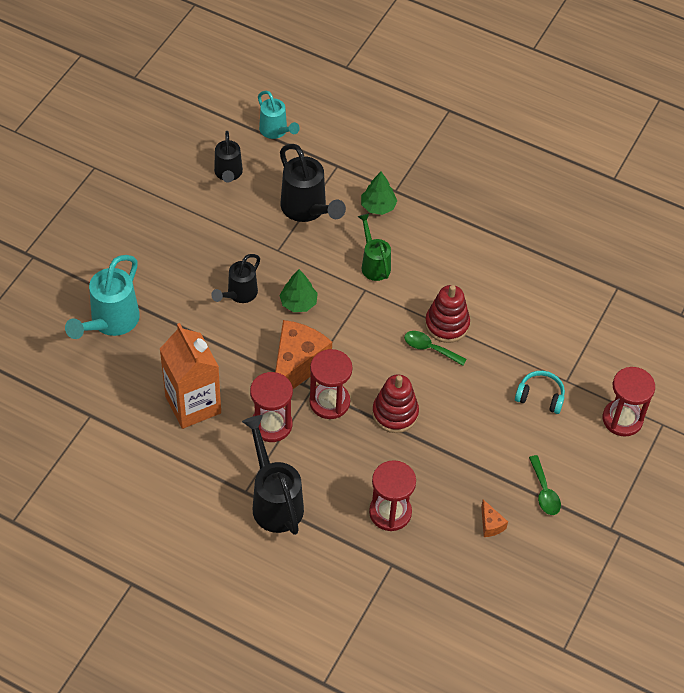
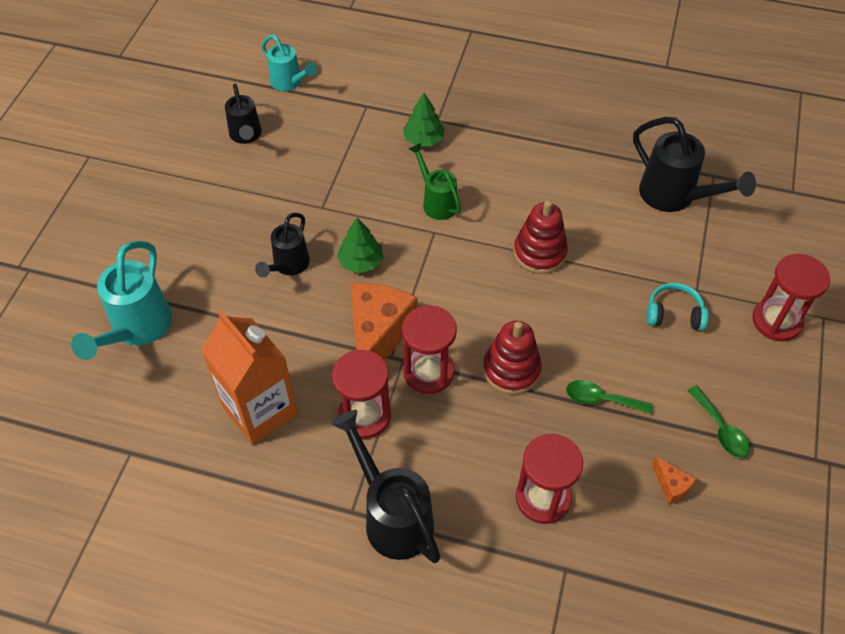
camera: 10 degrees left, 0 degrees up
(307, 209) = (345, 157): black watering can -> black watering can (674, 196)
(429, 348) = (528, 284): green spoon -> green spoon (601, 399)

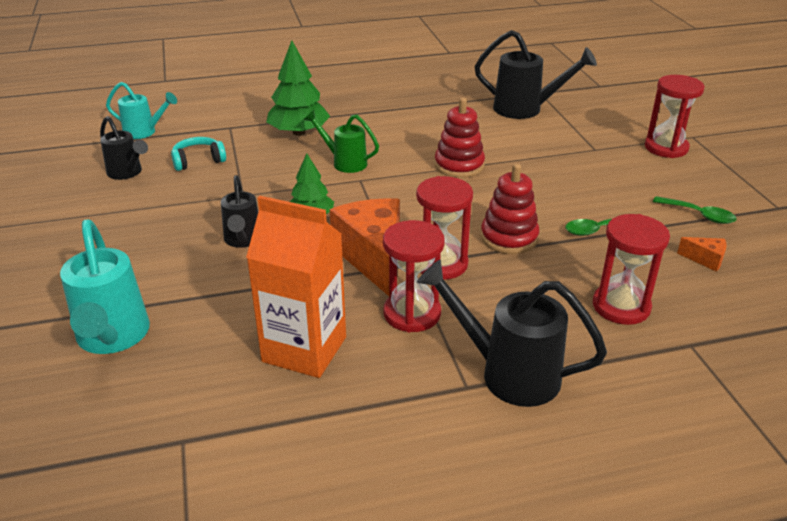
camera: 30 degrees left, 20 degrees down
(423, 139) = (299, 132): green tree -> green tree, size x1.58
(674, 314) = (594, 166): turquoise headphones -> turquoise headphones (198, 161)

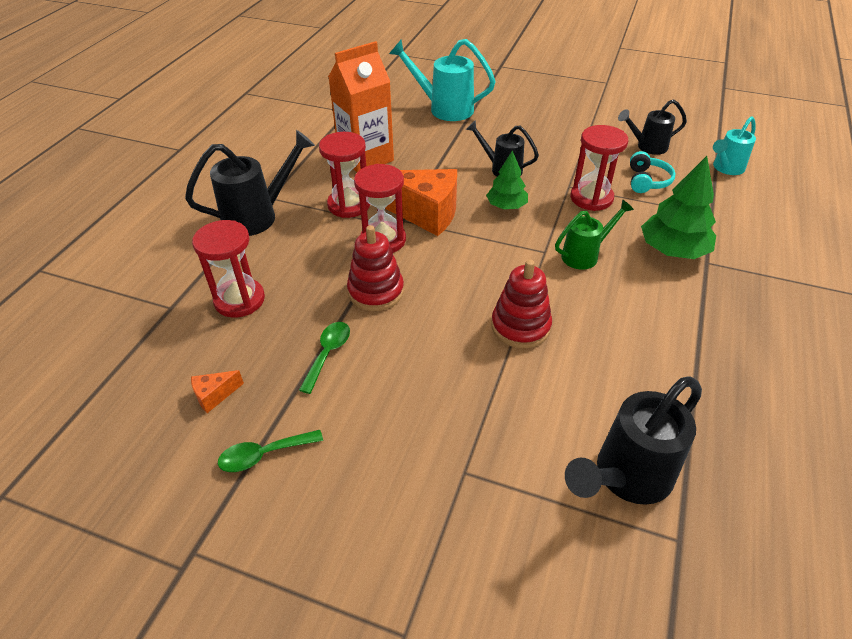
camera: 125 degrees right, 10 degrees up
(666, 148) = (405, 562): red hourglass -> red hourglass (591, 198)

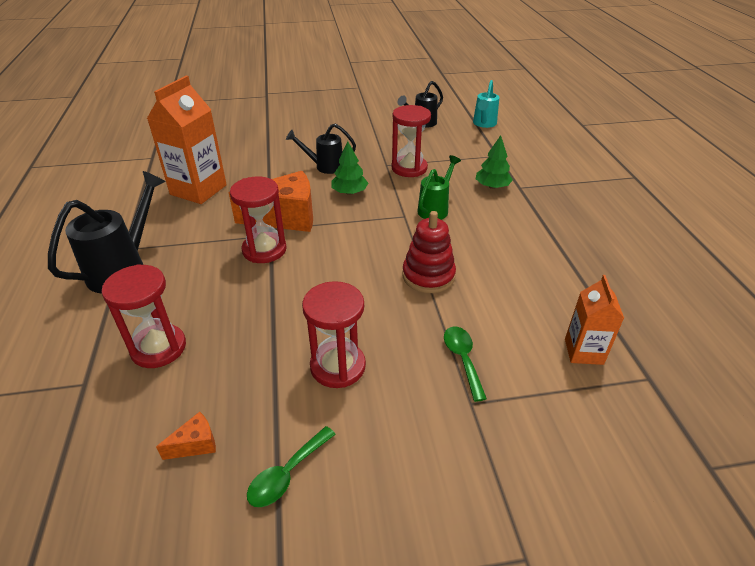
camera: 30 degrees left, 5 degrees down
(214, 395) = (195, 444): orange cheese -> orange cheese turned 150 degrees counterclockwise
(328, 353) = (283, 360): green spoon -> green spoon (462, 359)
(349, 205) = (210, 231): red hourglass -> red hourglass (338, 366)
(376, 291) = (289, 293): red stacking toy -> none
(444, 109) = (242, 134): turquoise watering can -> none
(626, 477) = (583, 351): black watering can -> orange carton
(647, 181) = (439, 146): turquoise headphones -> none
(673, 250) = (492, 186): green tree -> green tree, size x0.63

